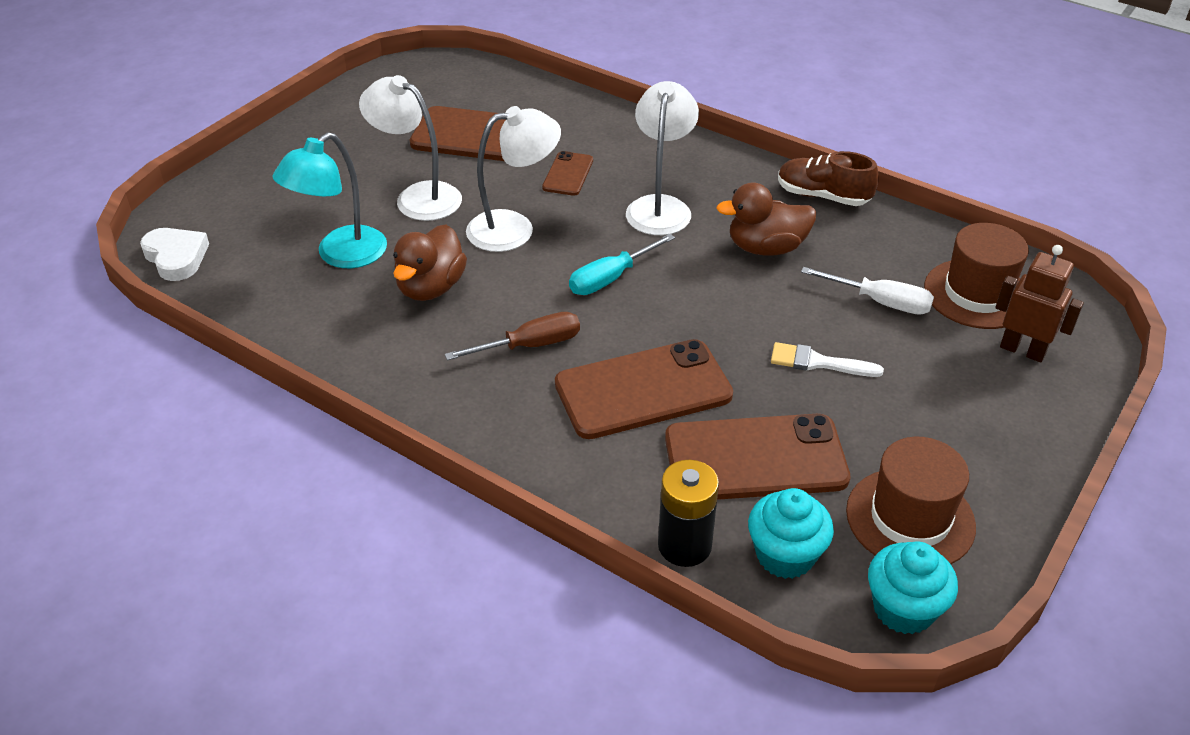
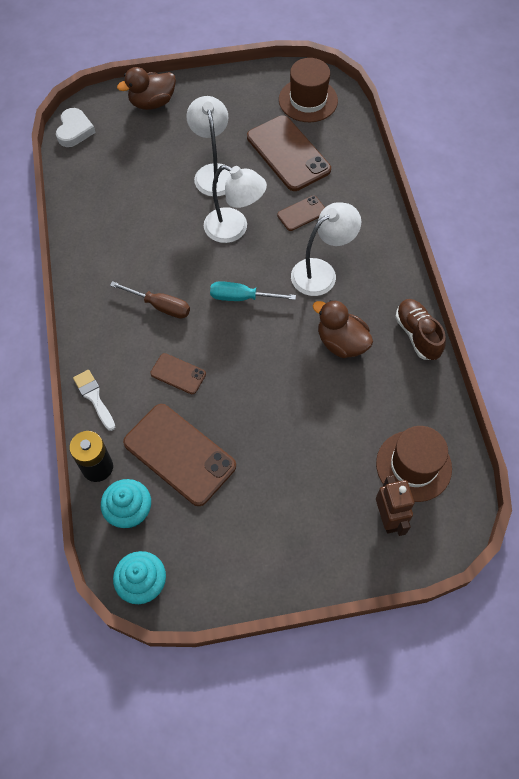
camera: 45 degrees right, 20 degrees up
(341, 255) = (141, 184): turquoise lamp -> none
(431, 287) = (157, 235): brown duck -> brown duck (152, 103)
(643, 389) = (178, 374): brown phone -> brown phone, size x0.50
(818, 362) = (275, 431): white brush -> white brush (94, 397)
(881, 302) = (355, 425): white screwdriver -> none
(910, 518) = (204, 548): brown hat -> brown hat (308, 100)

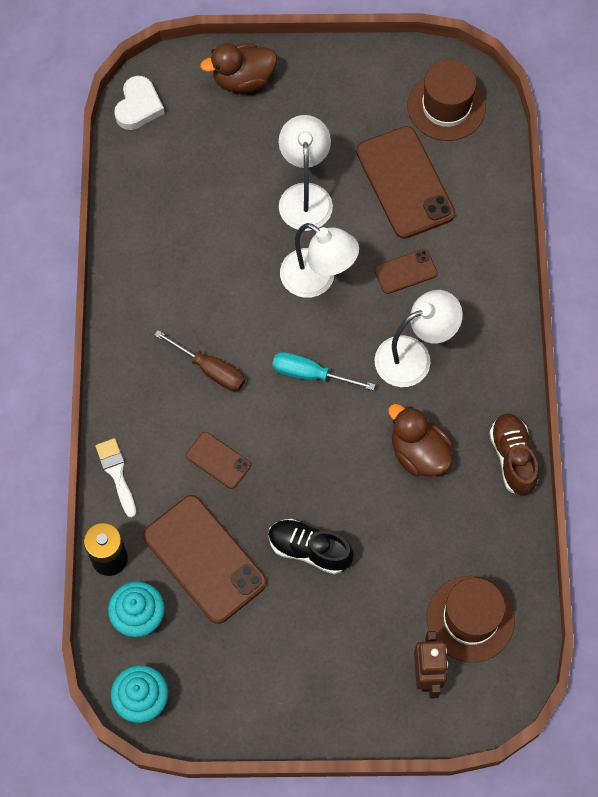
camera: 10 degrees right, 5 degrees up
(267, 432) = (309, 550): none -> black shoe

